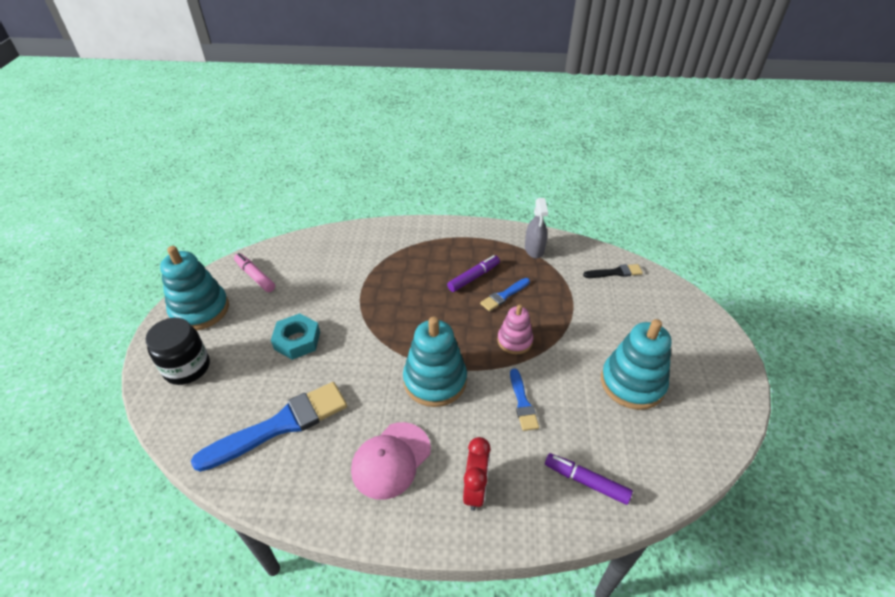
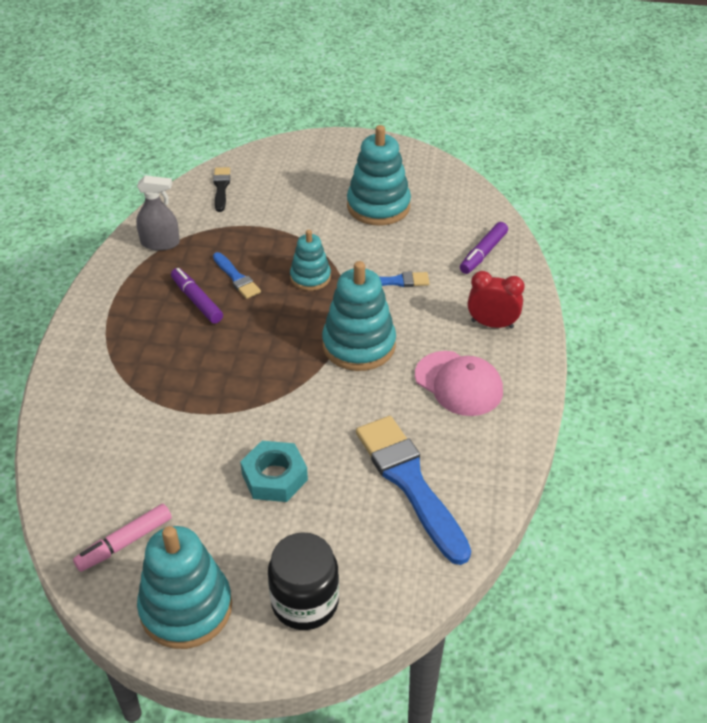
camera: 85 degrees left, 0 degrees up
(514, 341) = (310, 277): pink stacking toy -> turquoise stacking toy

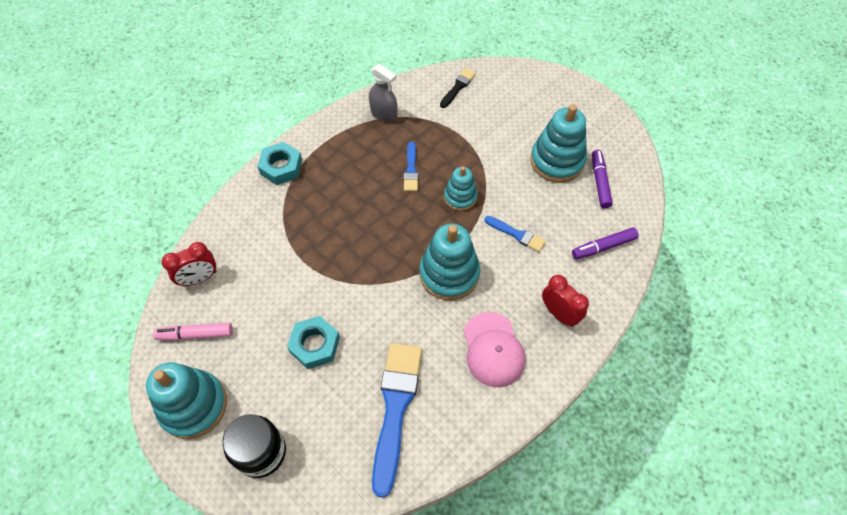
camera: 35 degrees right, 15 degrees up
(79, 490) = (199, 278): none -> red clock
(83, 341) = (281, 167): none -> turquoise nut
(197, 301) = (372, 174): purple marker -> purple marker (599, 182)

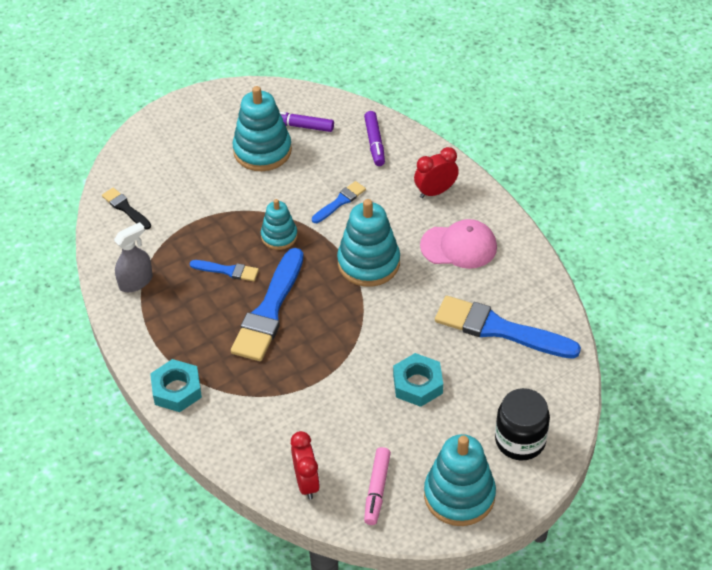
camera: 75 degrees left, 10 degrees down
(375, 209) = (269, 310): none -> blue brush

